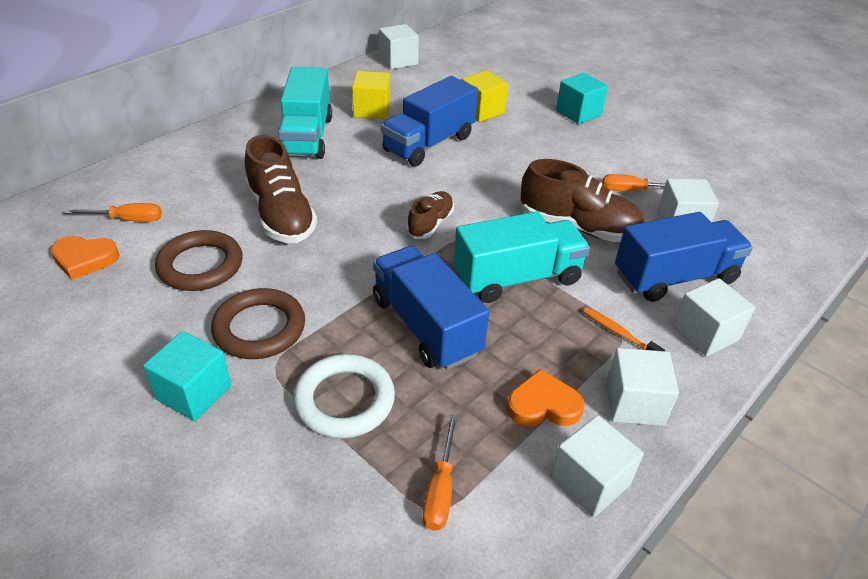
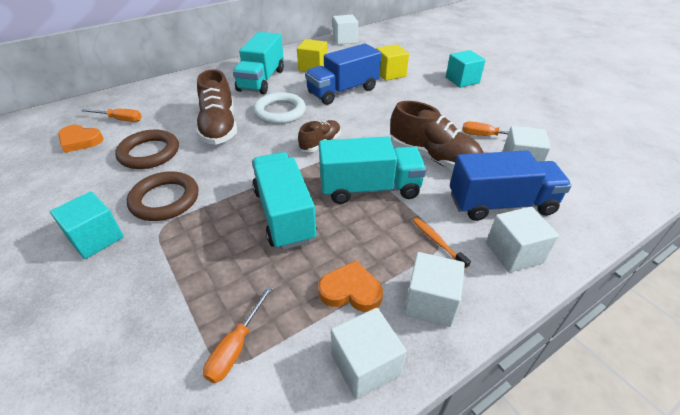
camera: 15 degrees right, 0 degrees up
(344, 400) = (197, 261): white ring -> white ring (280, 112)
(426, 326) = (284, 214): blue truck -> turquoise truck

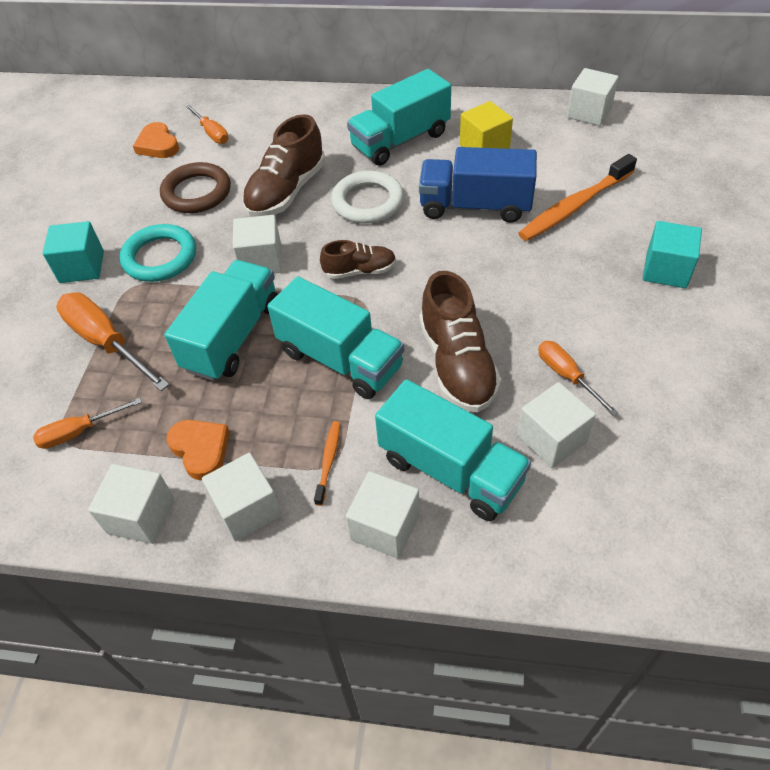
camera: 45 degrees right, 10 degrees up
(165, 200) = (160, 257): brown ring -> turquoise ring
(184, 273) = (106, 342): none -> orange screwdriver
(249, 167) = (261, 261): none -> white cube
(390, 74) = (574, 206): yellow cube -> orange toothbrush
(501, 204) = (451, 469): blue truck -> turquoise truck

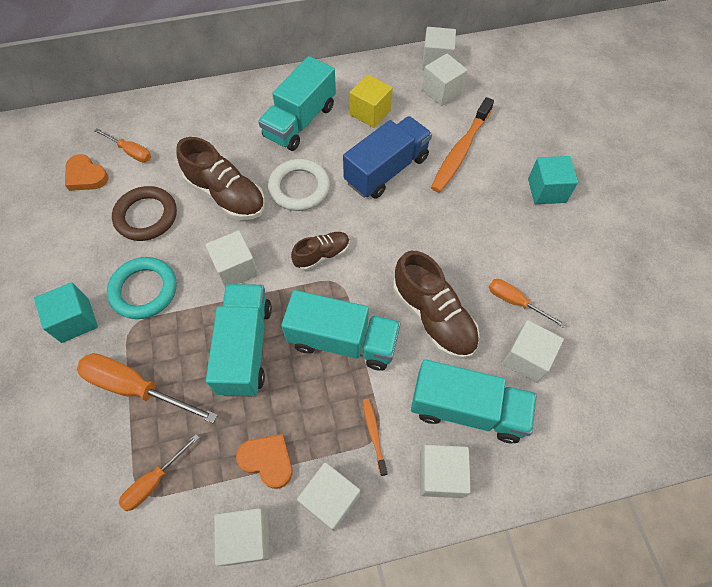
camera: 25 degrees left, 10 degrees up
(286, 191) = (226, 195): brown shoe -> brown shoe turned 60 degrees counterclockwise
(475, 206) = (386, 170): blue truck -> blue truck turned 150 degrees clockwise
(581, 143) = (442, 91): none -> white cube

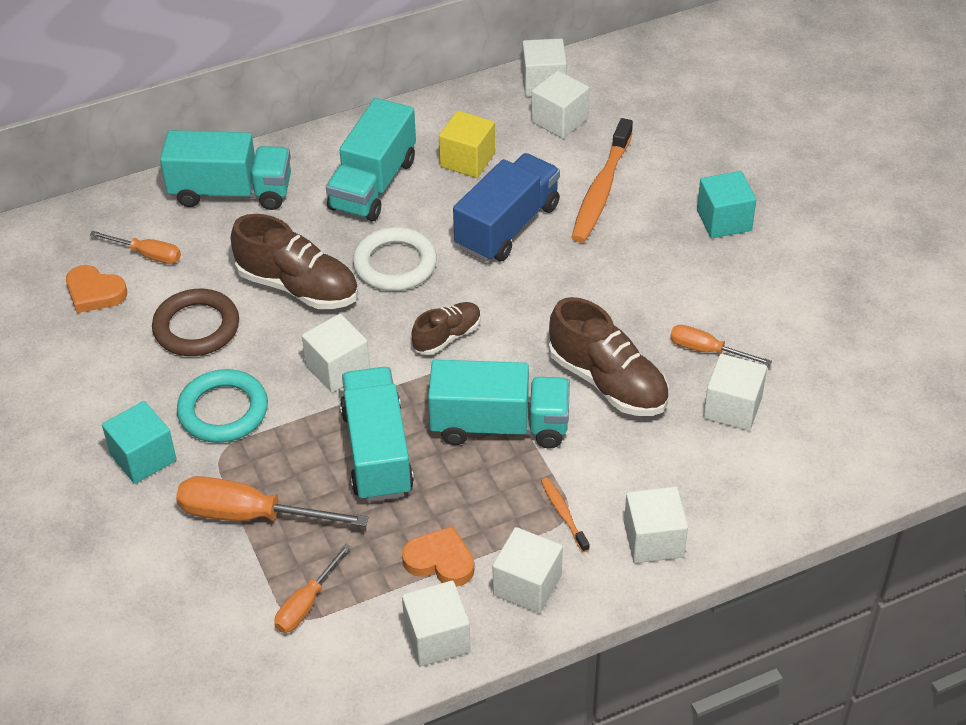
camera: 10 degrees left, 15 degrees down
(467, 409) = (671, 471): turquoise truck -> turquoise truck (231, 192)

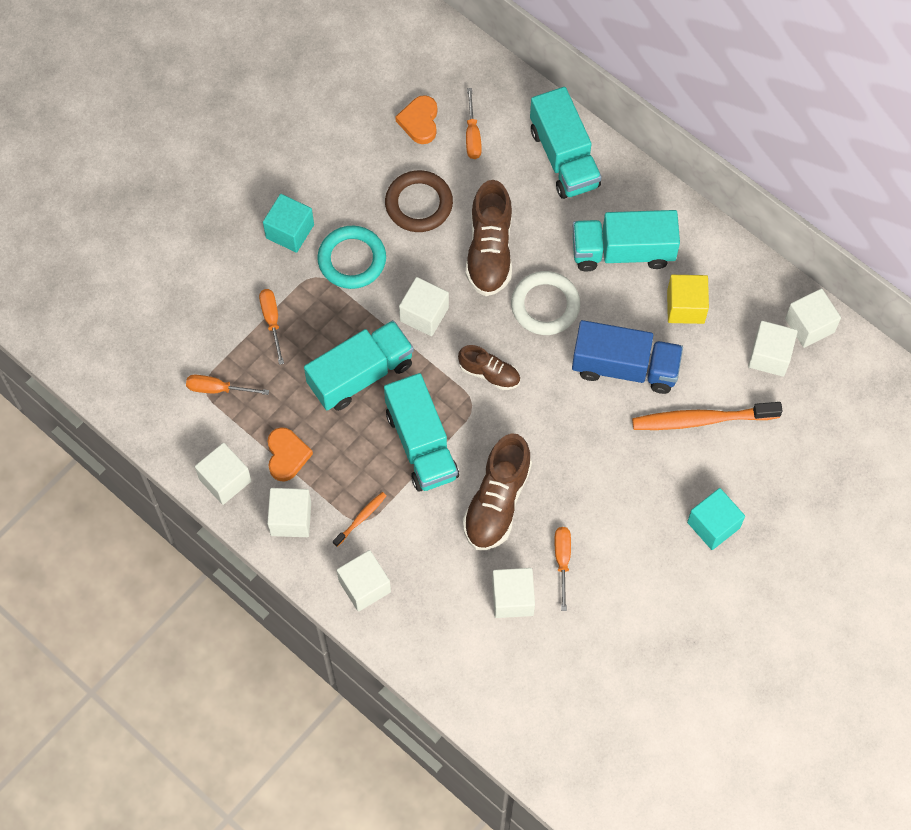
camera: 65 degrees right, 20 degrees up
(250, 515) = (272, 321): orange screwdriver -> orange screwdriver, size x0.58

